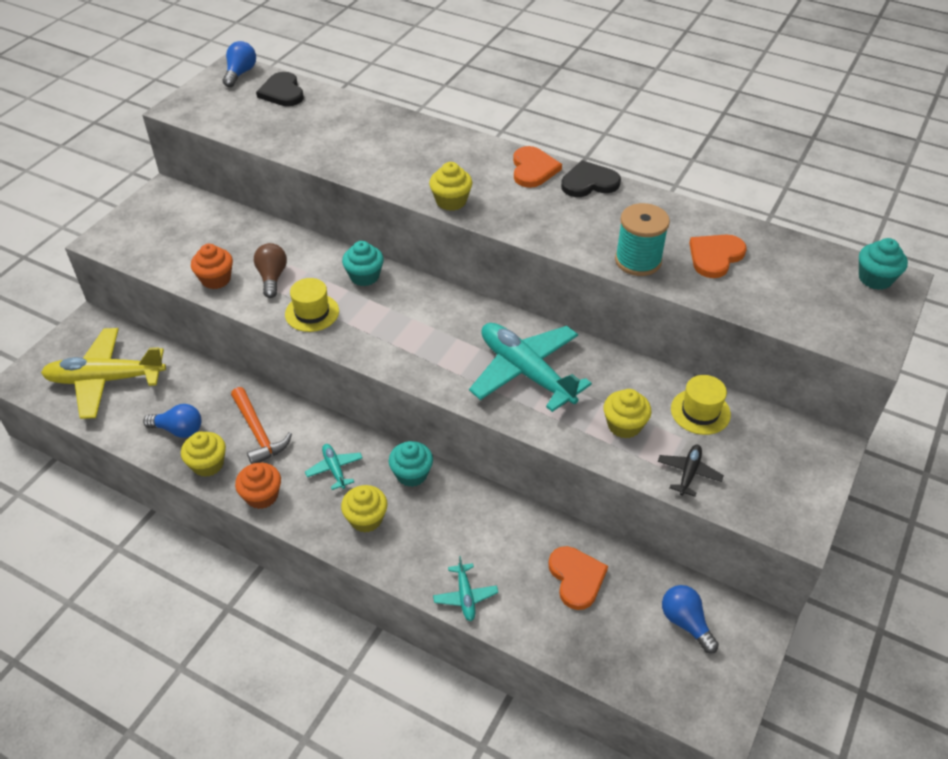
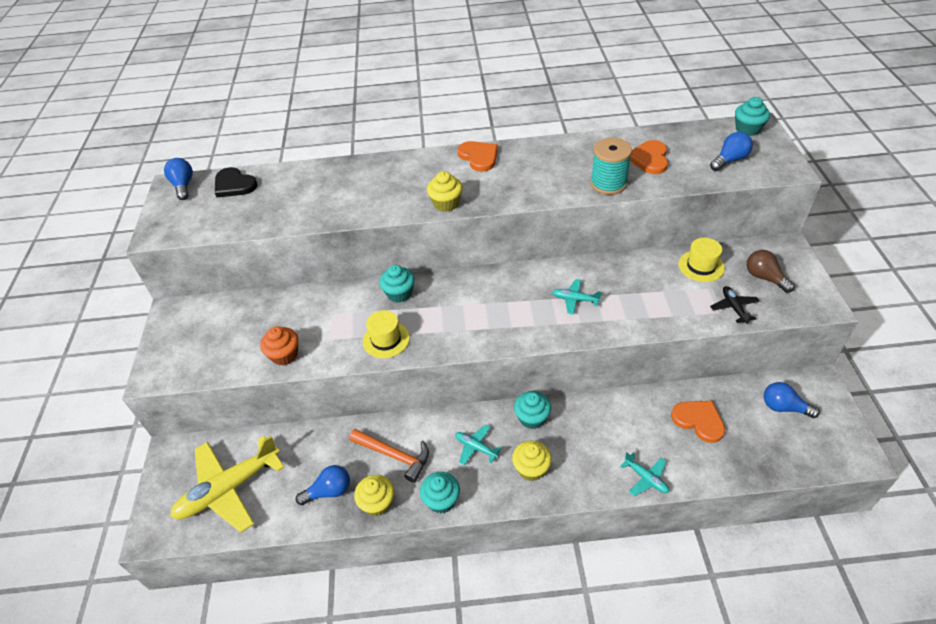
camera: 30 degrees left, 0 degrees up
(262, 496) = (441, 500): orange cupcake -> turquoise cupcake
(272, 277) = (329, 330): brown light bulb -> brown light bulb (764, 278)
(526, 372) = (575, 300): turquoise plane -> turquoise plane, size x0.45
(589, 182) = (524, 149): black heart -> none
(624, 425) = (668, 299): yellow cupcake -> none
(809, 302) = (729, 160): none -> blue light bulb

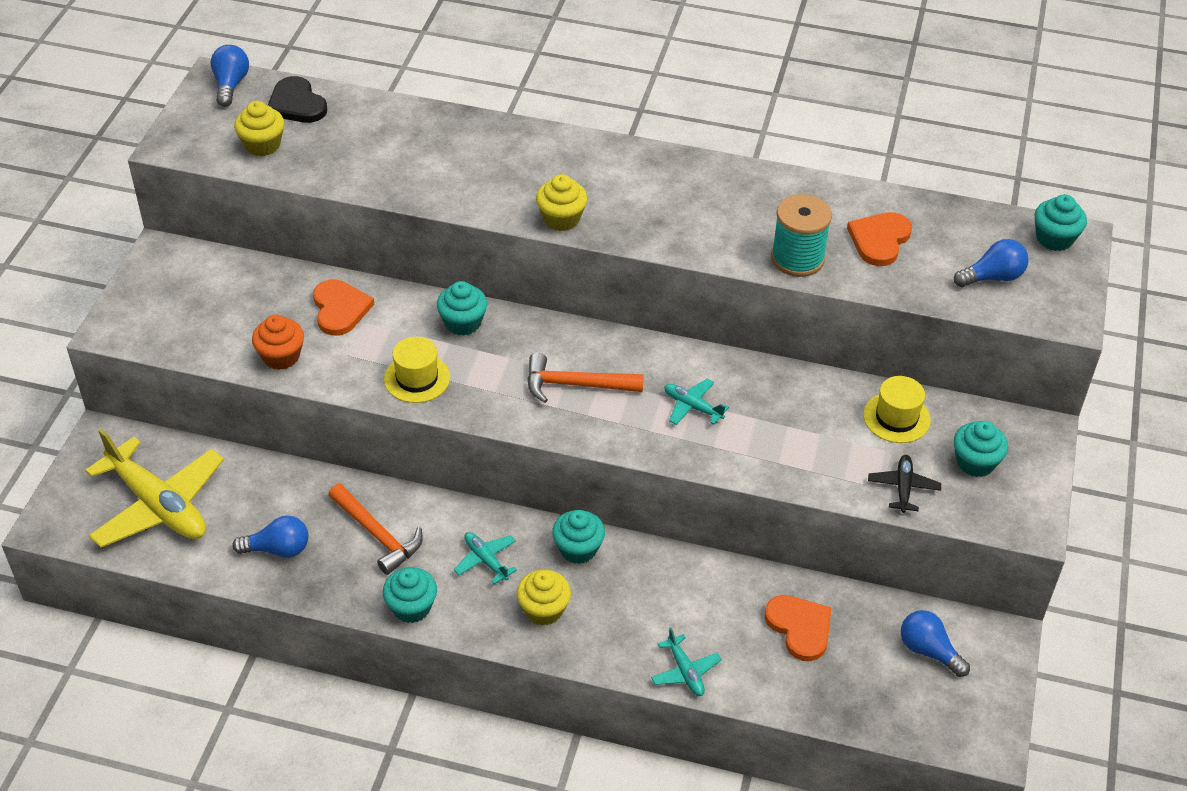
camera: 15 degrees right, 0 degrees up
(229, 489) = (158, 505): yellow plane -> yellow plane turned 120 degrees counterclockwise
(377, 503) = (331, 583): yellow cupcake -> yellow cupcake (262, 145)
(479, 157) = (642, 163): orange heart -> orange heart (340, 309)
(493, 310) = (575, 385): none -> orange hammer
(764, 278) = (975, 462): brown light bulb -> turquoise cupcake

